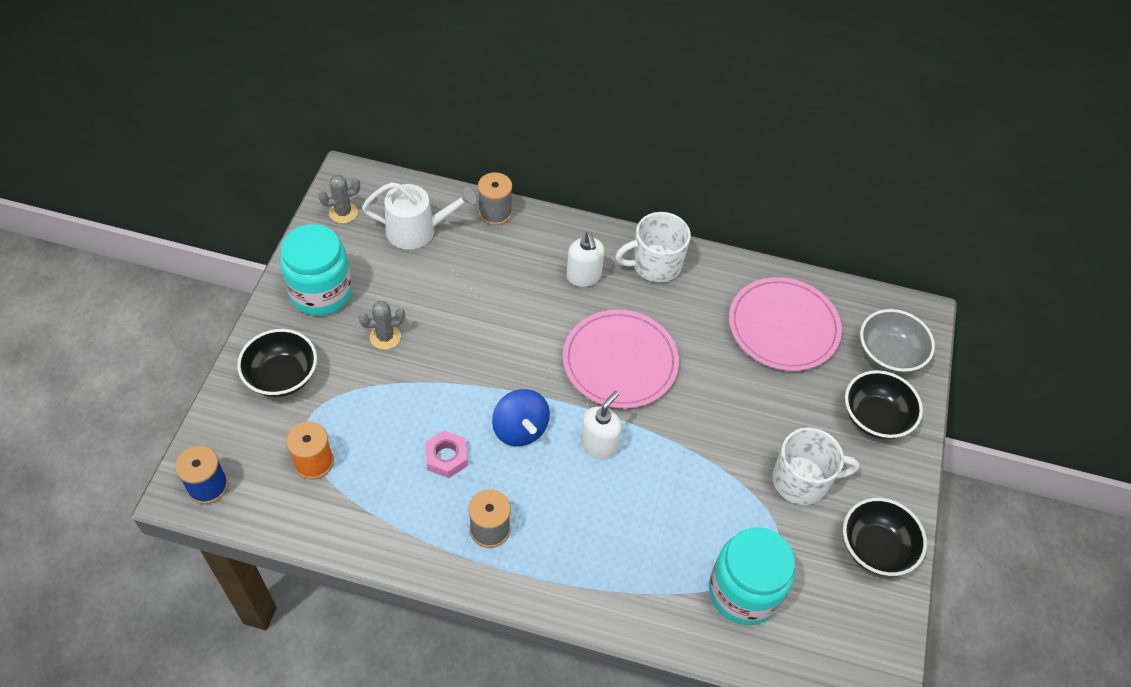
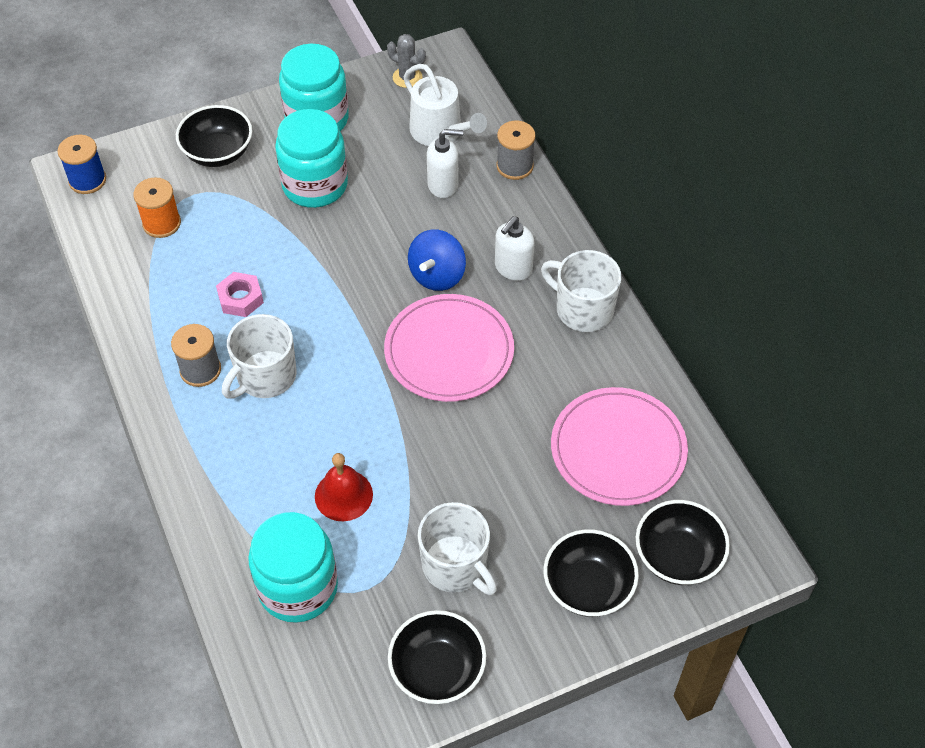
camera: 55 degrees right, 0 degrees up
(385, 337) = (315, 185): grey cactus -> turquoise jar
(520, 429) = (312, 328): blue spinning top -> blue spinning top (437, 275)
(537, 489) = (265, 376): none -> white mug
(599, 445) = (348, 390): white soap dispenser -> white soap dispenser (443, 185)
(688, 509) = (343, 495): none -> red bell
(889, 355) = (677, 557): grey bowl -> black bowl

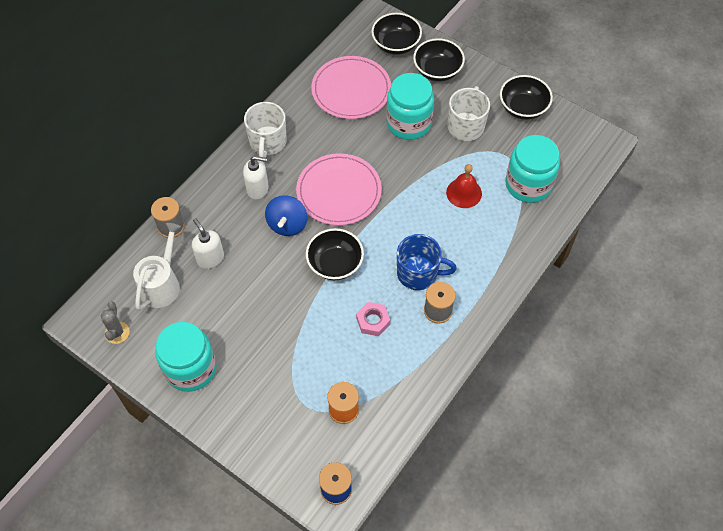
camera: 120 degrees left, 5 degrees up
(218, 152) = (259, 415): black bowl -> black bowl (335, 264)
(265, 376) = (418, 273): white mug -> blue mug
(315, 185) = (253, 333): turquoise jar -> turquoise jar (408, 123)
(437, 275) = (287, 224): blue spinning top -> blue spinning top turned 105 degrees clockwise

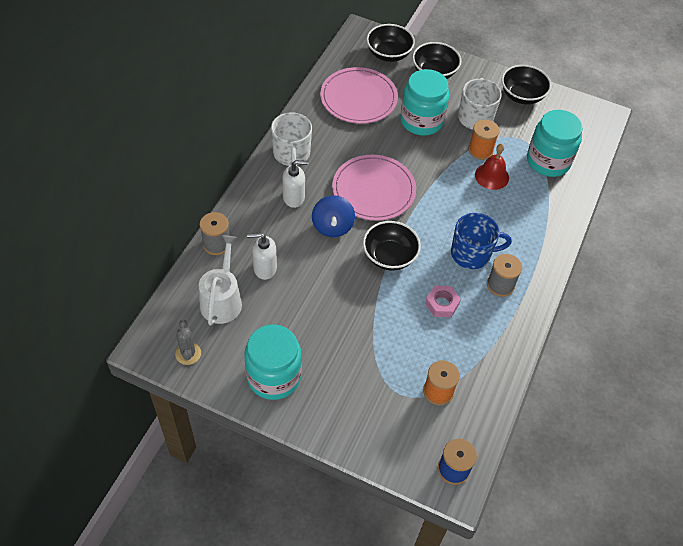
camera: 15 degrees left, 5 degrees down
(210, 258) = (264, 268): white soap dispenser -> white soap dispenser turned 45 degrees counterclockwise
(460, 163) = (480, 150): none -> orange spool

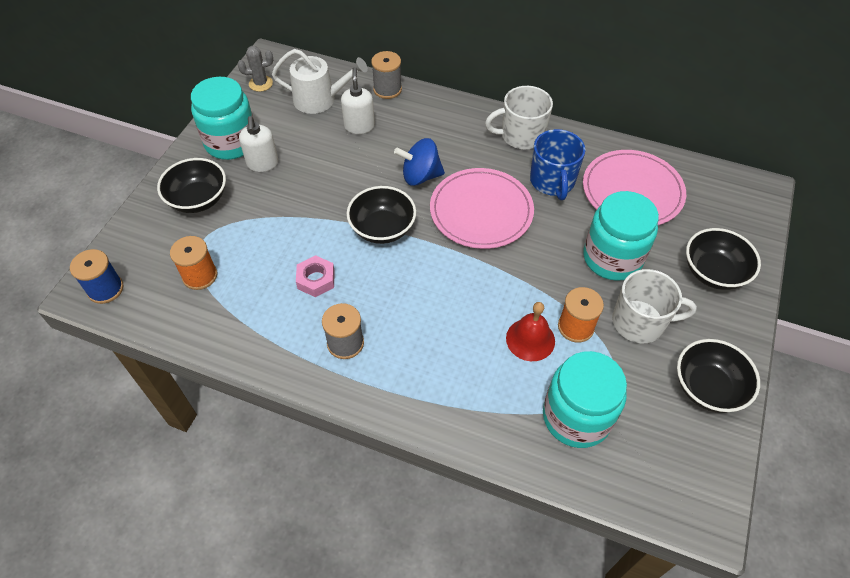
camera: 90 degrees right, 0 degrees up
(294, 197) = (457, 142): white soap dispenser -> white soap dispenser (262, 164)
(389, 54) = (729, 220): black bowl -> black bowl (198, 199)
(472, 254) = (393, 312): blue mug -> blue mug (552, 181)

